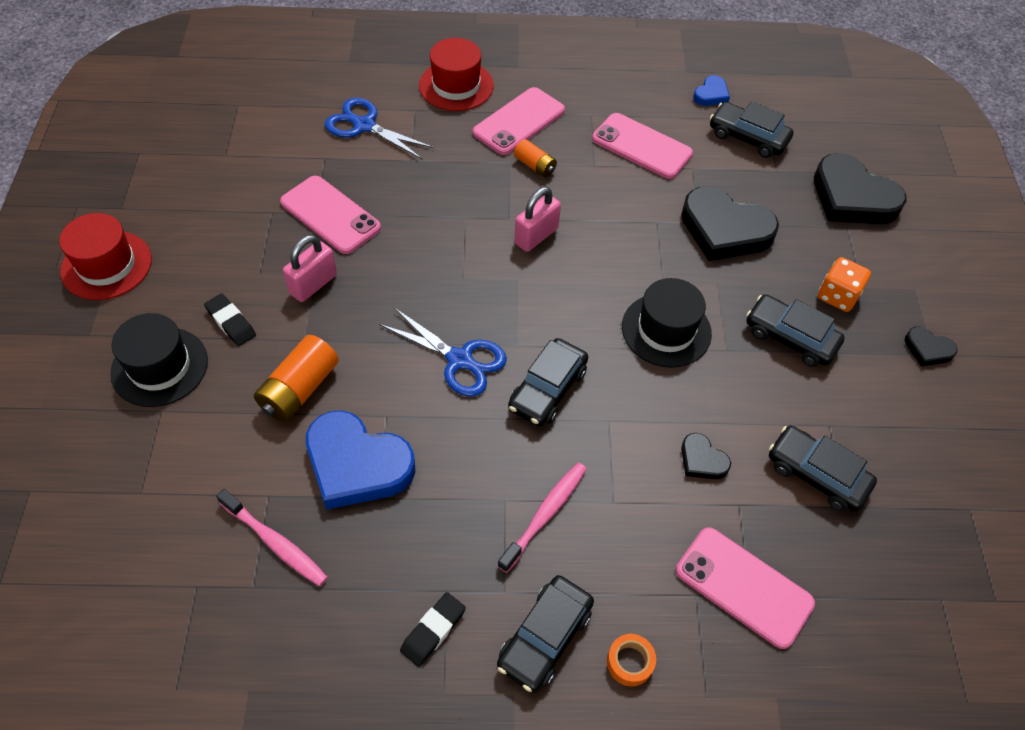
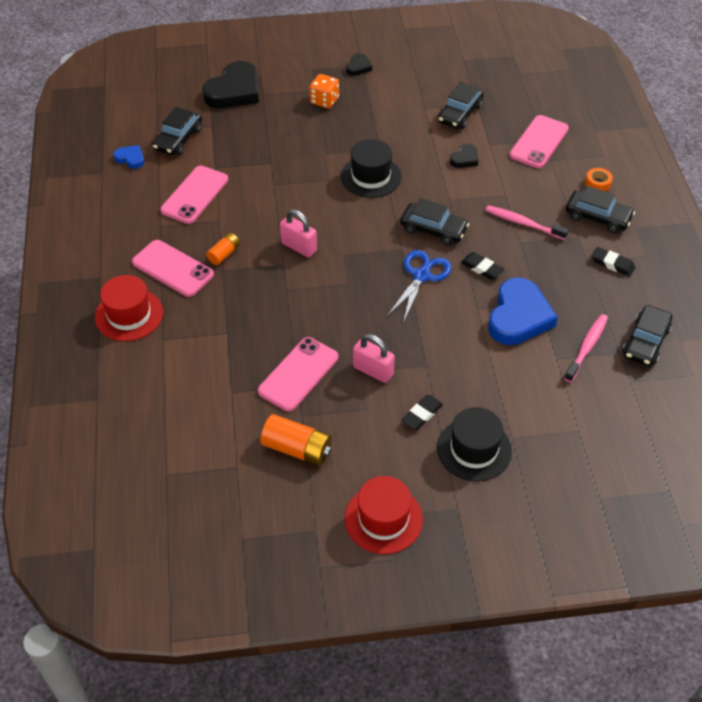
camera: 95 degrees left, 5 degrees down
(299, 389) = (470, 359): orange battery -> orange battery (297, 449)
(364, 125) = (187, 371): blue scissors -> none
(460, 436) = (482, 268): none -> black eraser
(724, 229) = (275, 150): black heart -> none
(790, 337) = (363, 122): black car -> black car (645, 342)

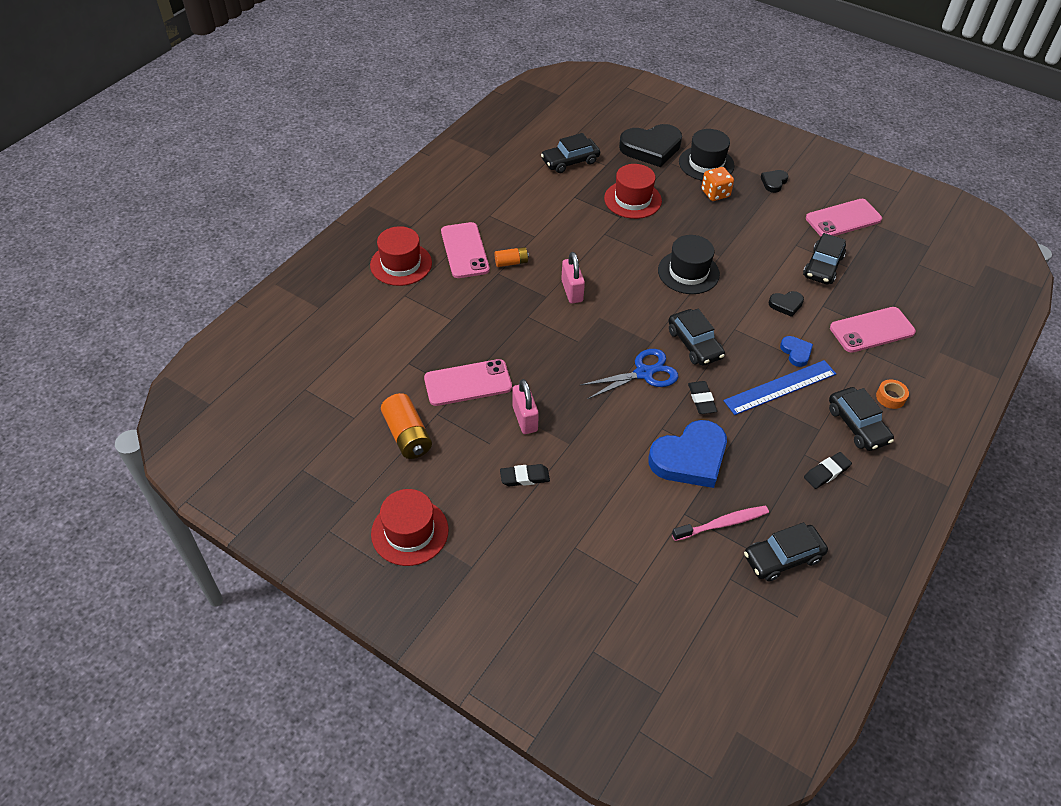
camera: 40 degrees right, 0 degrees up
(130, 158) = (521, 156): blue heart -> blue heart (796, 352)
(194, 195) = (537, 208): pink phone -> pink phone (843, 219)
(265, 142) = (632, 199): none -> red hat
(358, 67) = (773, 182): black heart -> black heart turned 150 degrees clockwise
(460, 114) = (823, 266): black car -> black car turned 45 degrees counterclockwise
(474, 449) = (535, 533): black hat -> black hat (706, 164)
(523, 223) = (780, 387): pink toothbrush -> blue ruler
(612, 264) = (826, 472): black eraser -> black eraser turned 75 degrees clockwise

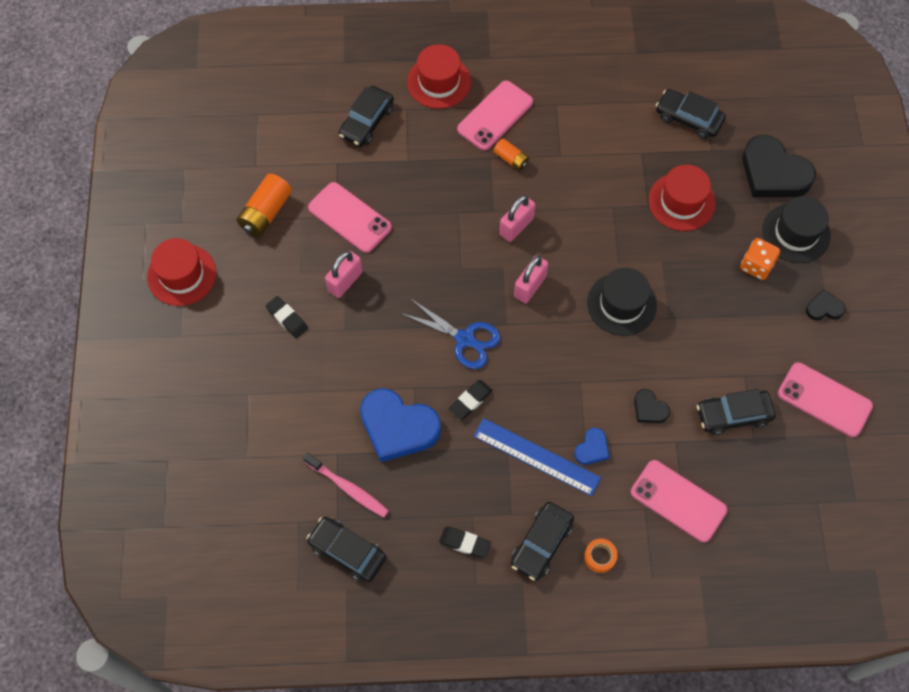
camera: 55 degrees right, 15 degrees up
(630, 312) = (530, 286): none -> pink padlock
(694, 344) = (533, 359): black car -> black car (367, 122)

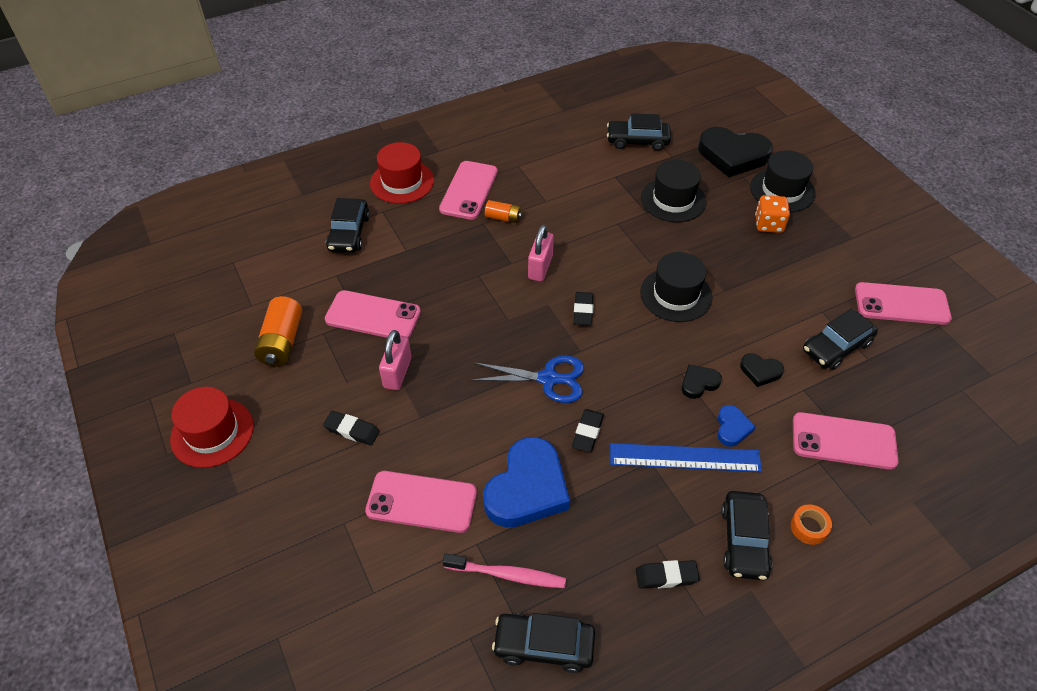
camera: 25 degrees left, 15 degrees down
(313, 402) = (421, 502): none -> pink phone
(398, 427) = (527, 488): blue heart -> blue heart turned 60 degrees counterclockwise
(530, 286) = (583, 311): pink padlock -> black eraser
(681, 202) = (673, 200): red hat -> black hat
(824, 308) = (846, 235): black heart -> black heart (699, 383)

